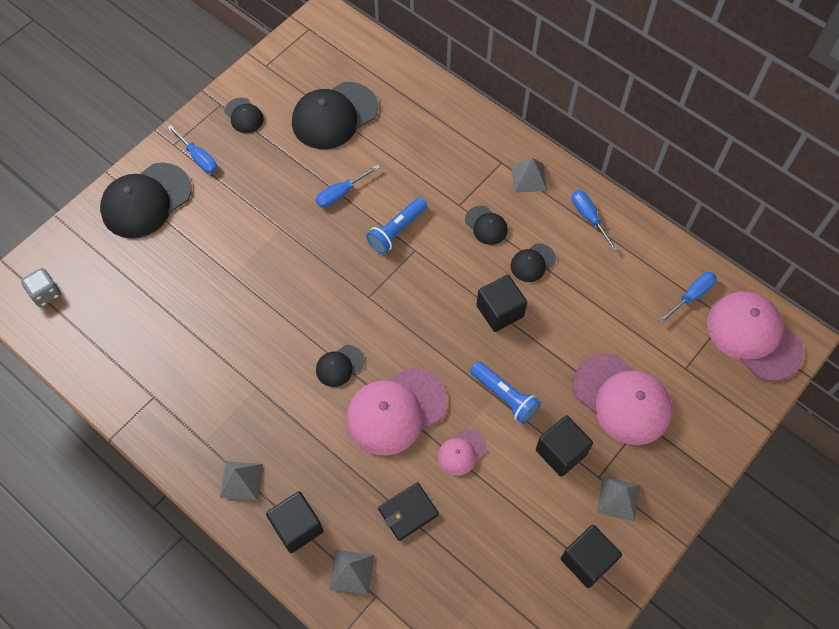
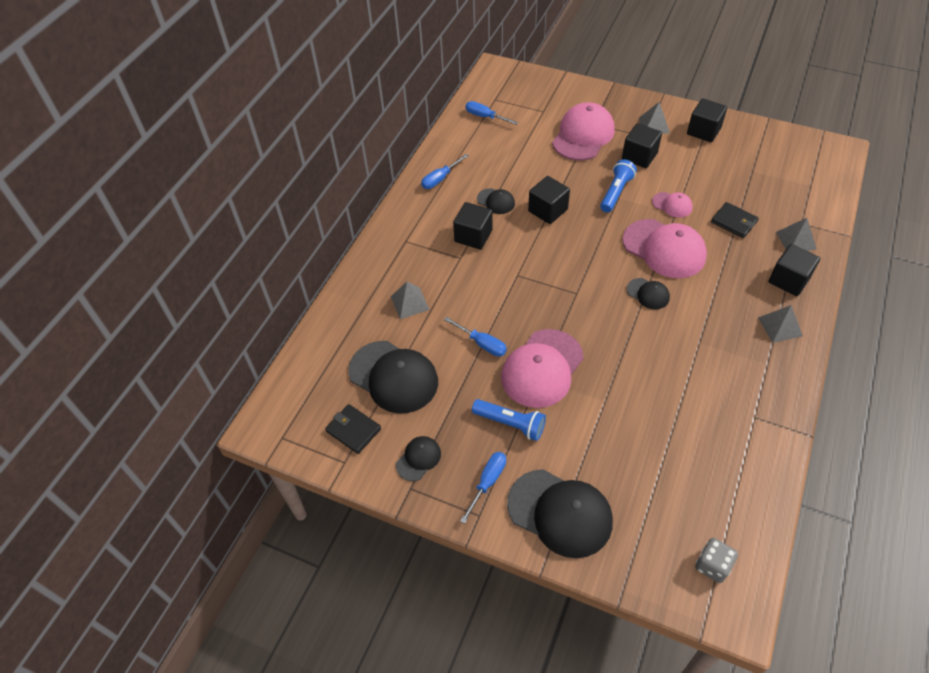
camera: 105 degrees left, 10 degrees down
(293, 77) = (353, 430): none -> black wallet
(397, 231) = (504, 292): blue flashlight -> blue flashlight (510, 424)
(486, 225) = (473, 236): black cap -> black cube
(529, 178) = (415, 220): grey pyramid -> grey pyramid (410, 303)
(753, 336) = (502, 86): pink cap -> pink cap (542, 368)

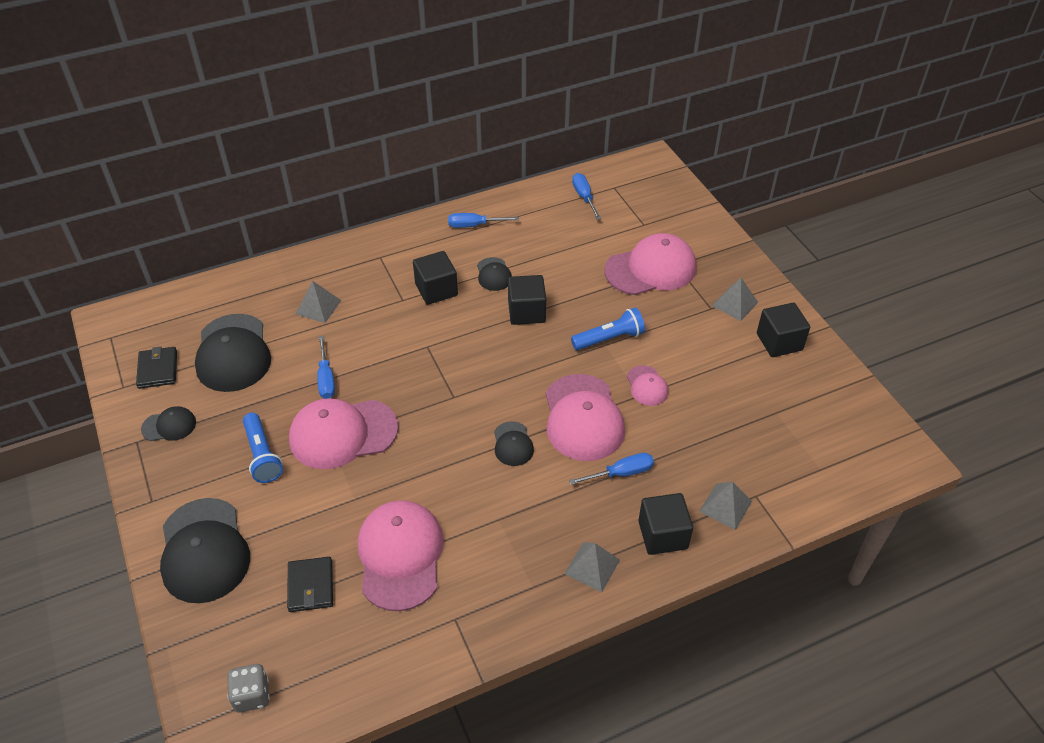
camera: 40 degrees right, 5 degrees down
(487, 482) = (189, 483): blue screwdriver -> blue screwdriver (621, 473)
(639, 156) = (678, 322): black cube -> none
(678, 410) = (400, 556): none -> pink cap
(734, 222) = (686, 444): black wallet -> black wallet (311, 586)

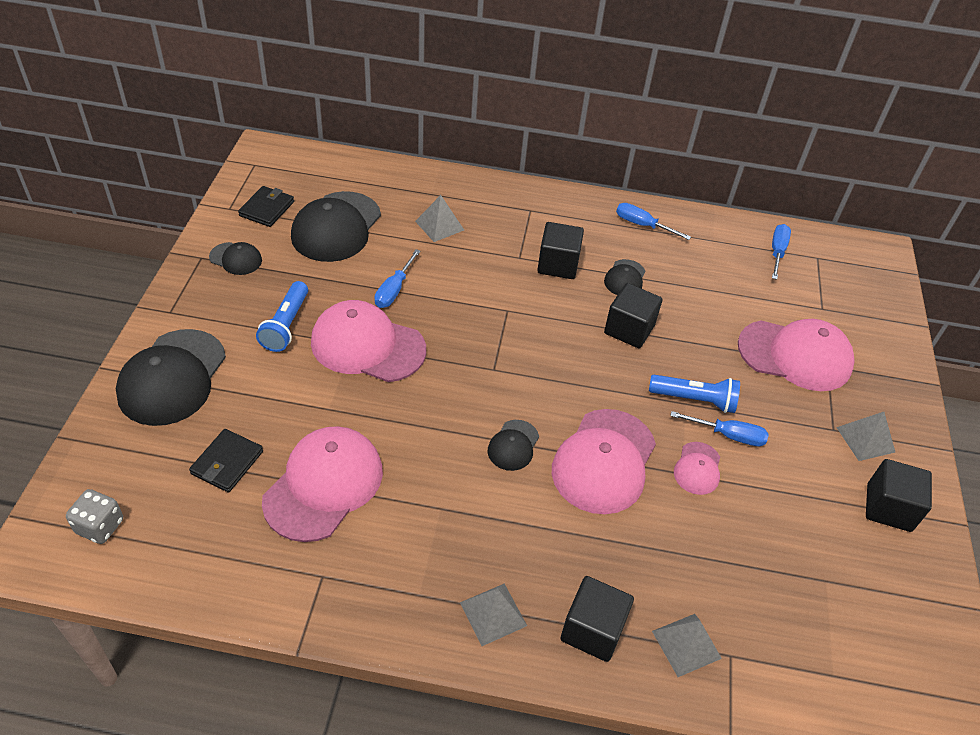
camera: 30 degrees right, 0 degrees up
(621, 473) = (599, 539): blue screwdriver -> blue screwdriver (728, 435)

